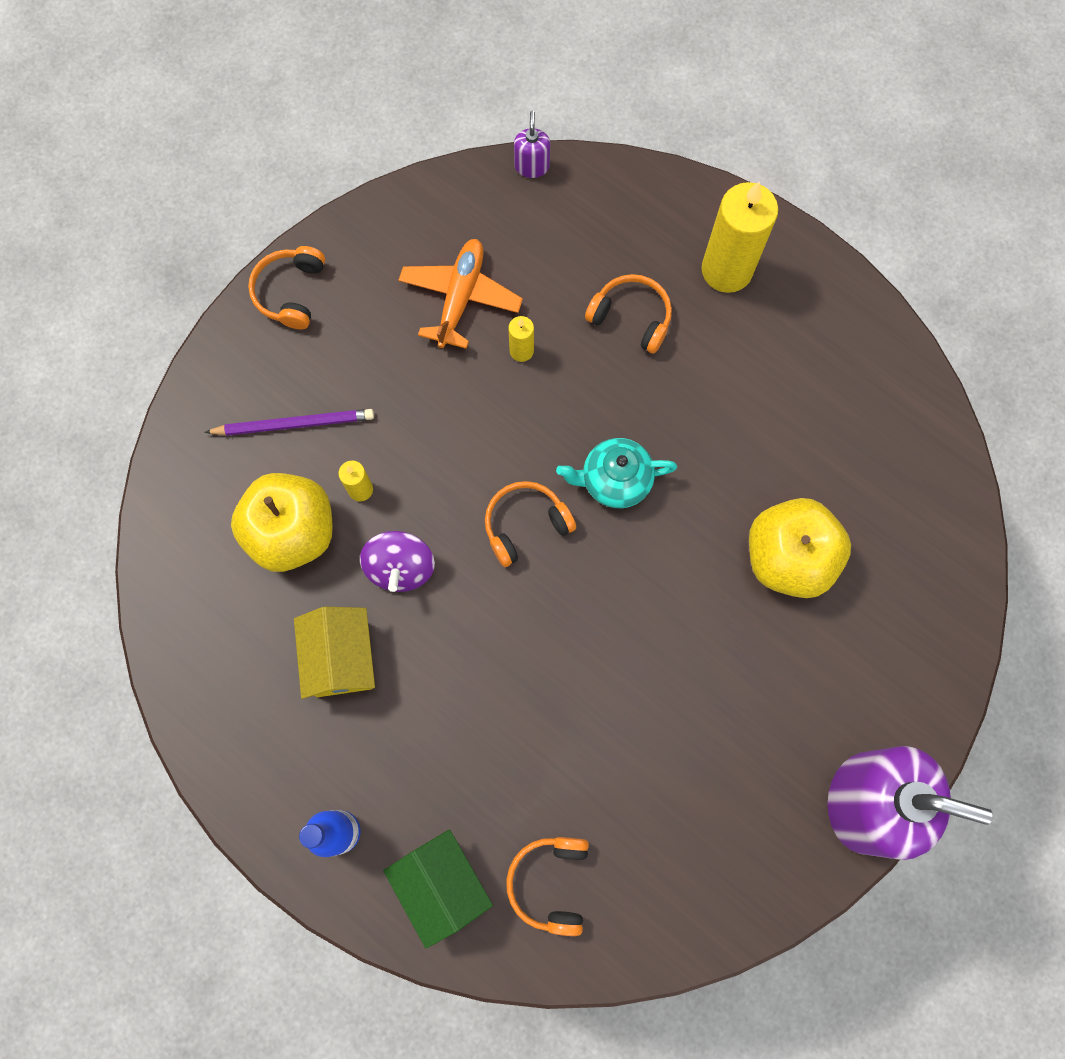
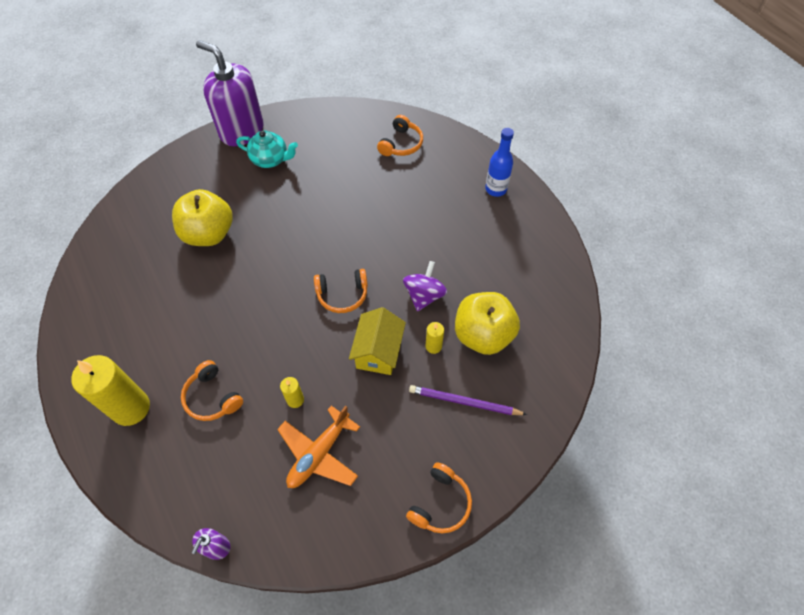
camera: 160 degrees left, 15 degrees down
(341, 658) = (473, 261): yellow house -> yellow house (378, 351)
(441, 884) = (452, 157): green house -> none
(614, 480) = (279, 302): turquoise teapot -> turquoise teapot (270, 159)

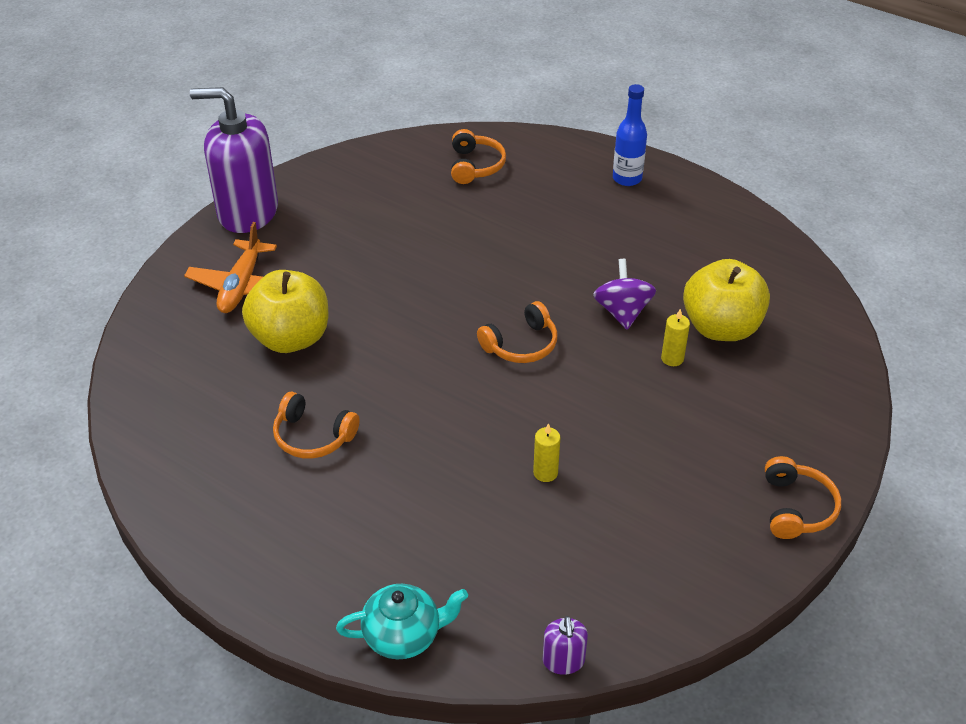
camera: 25 degrees left, 15 degrees down
(131, 408) = (332, 563): yellow candle -> none
(212, 397) = (435, 510): orange headphones -> orange headphones (313, 436)
(270, 159) = (313, 232): turquoise teapot -> turquoise teapot (403, 635)
(319, 453) = (617, 515): orange plane -> orange plane (241, 286)
(378, 351) = (610, 387): yellow house -> none
(464, 402) = (749, 400): purple pencil -> none

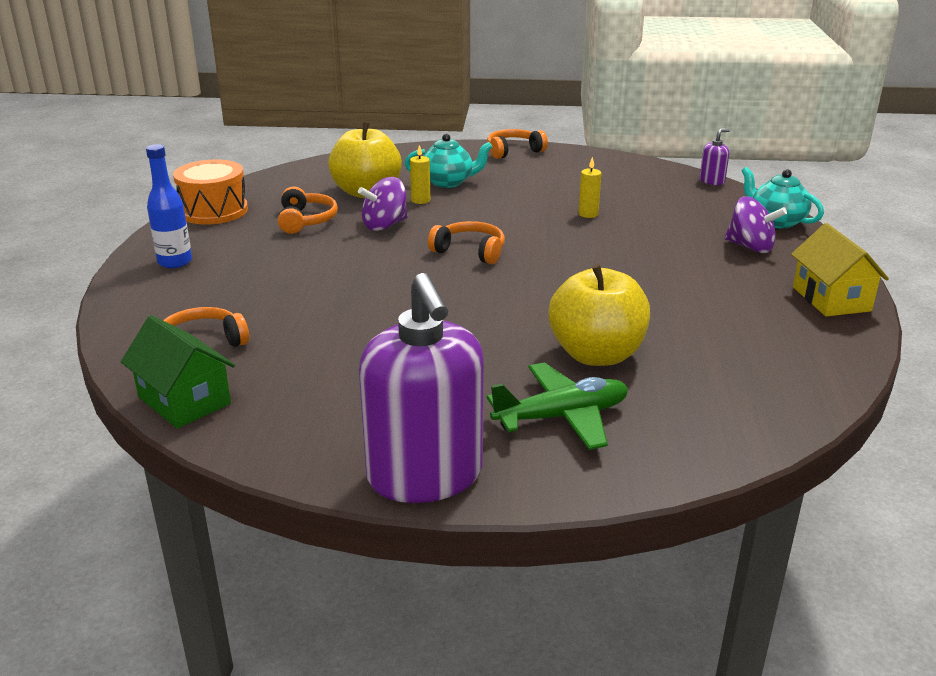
camera: 120 degrees left, 15 degrees down
(224, 543) = (831, 299): none -> yellow house
(241, 286) = (561, 417): orange plane -> green plane
(313, 436) = (686, 301): orange headphones -> orange headphones (306, 220)
(366, 560) = (750, 247): none -> purple spinning top
(410, 148) = (184, 400): none -> green house
(714, 400) = (448, 182): none -> turquoise teapot
(732, 219) = (214, 211): none -> orange drum

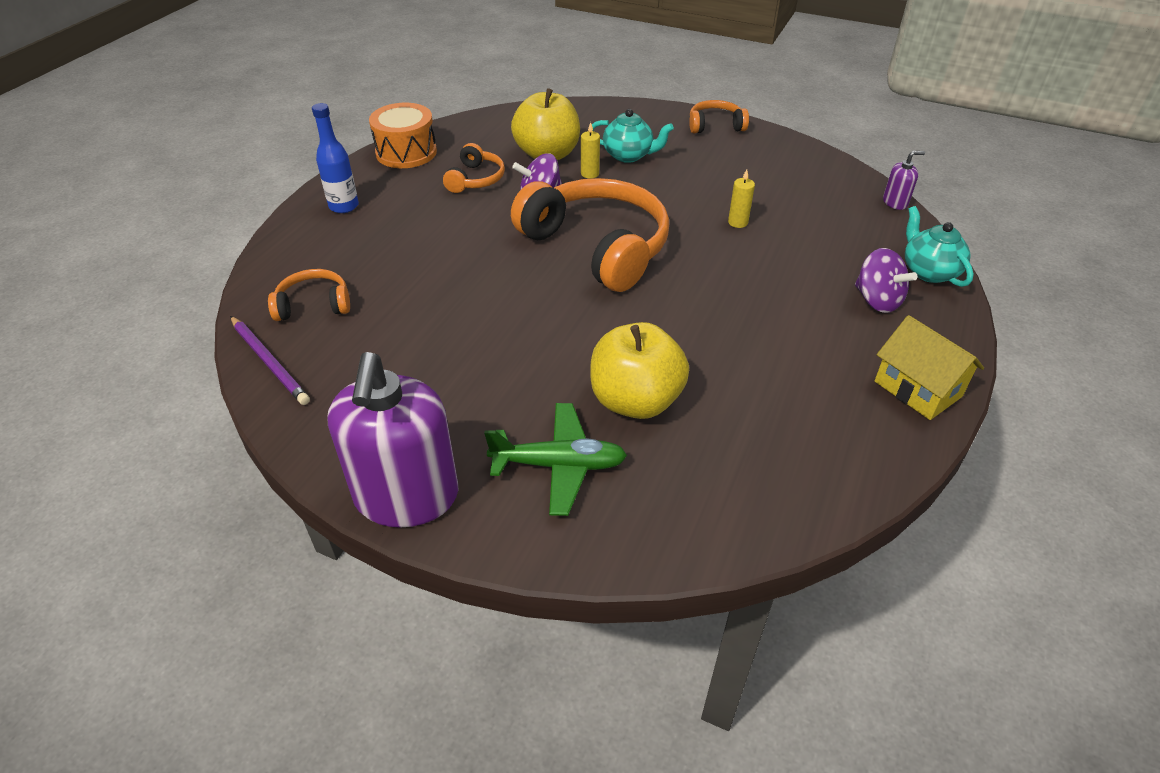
camera: 20 degrees right, 15 degrees up
(184, 400) = (269, 362): green house -> purple pencil
(470, 251) = (597, 247): orange headphones -> orange headphones, size x2.12
(831, 299) = (918, 389): yellow house -> yellow house turned 45 degrees counterclockwise

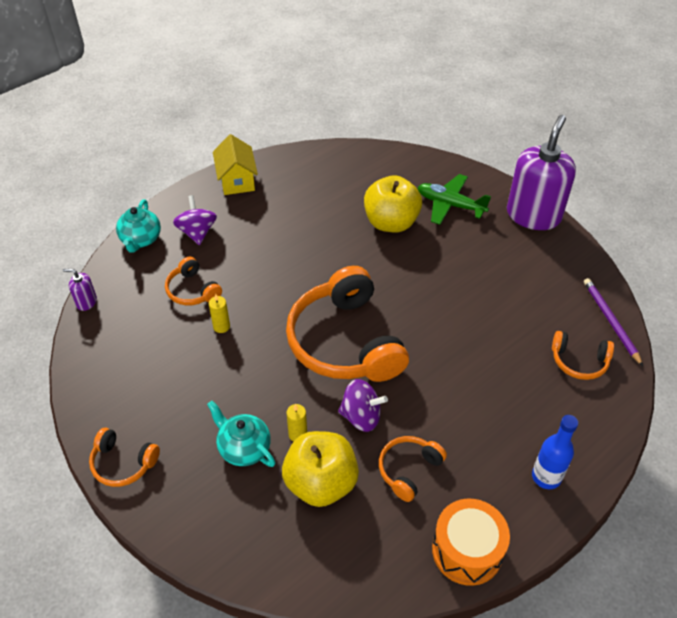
camera: 155 degrees left, 5 degrees up
(805, 242) = (192, 290): none -> orange headphones

